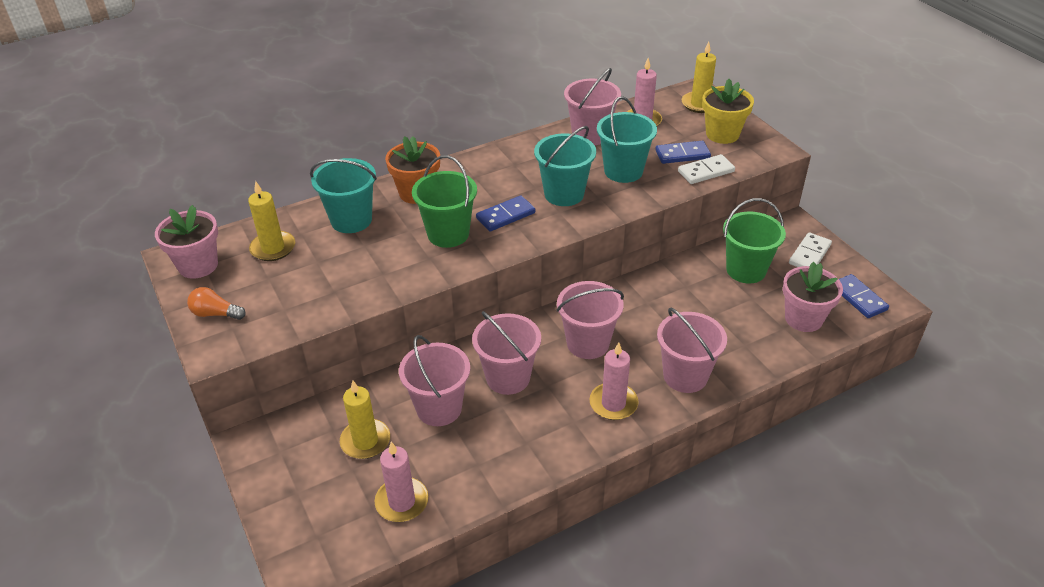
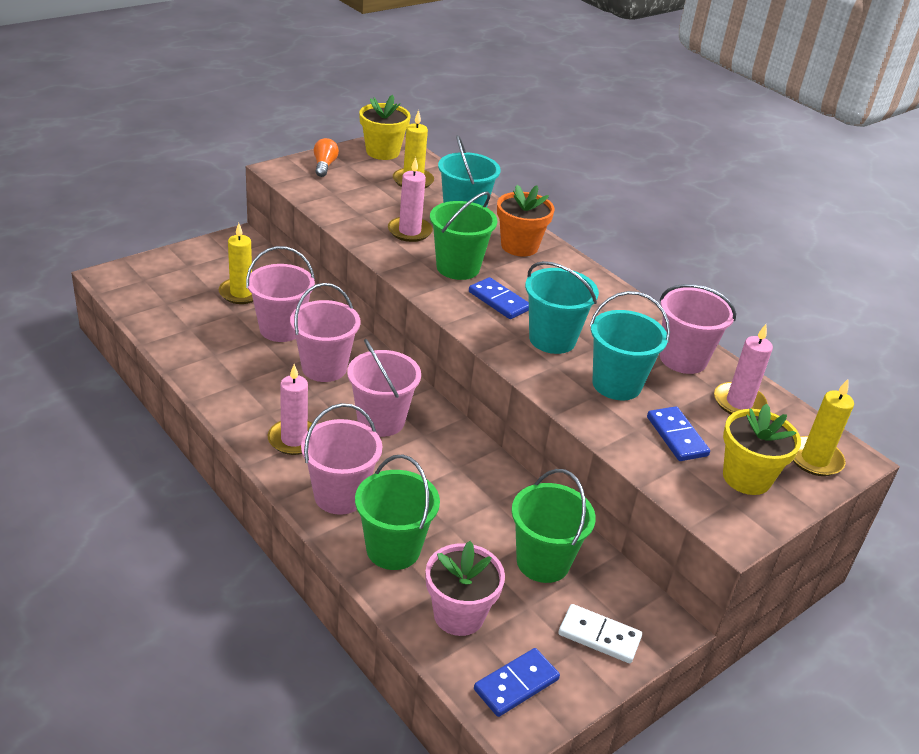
camera: 75 degrees right, 5 degrees down
(198, 265) = (382, 152): pink flower pot -> yellow flower pot
(402, 502) = (174, 316): pink candle -> pink candle (409, 231)
(706, 171) = (646, 456): white domino -> none
(743, 348) = (393, 549): none -> green bucket

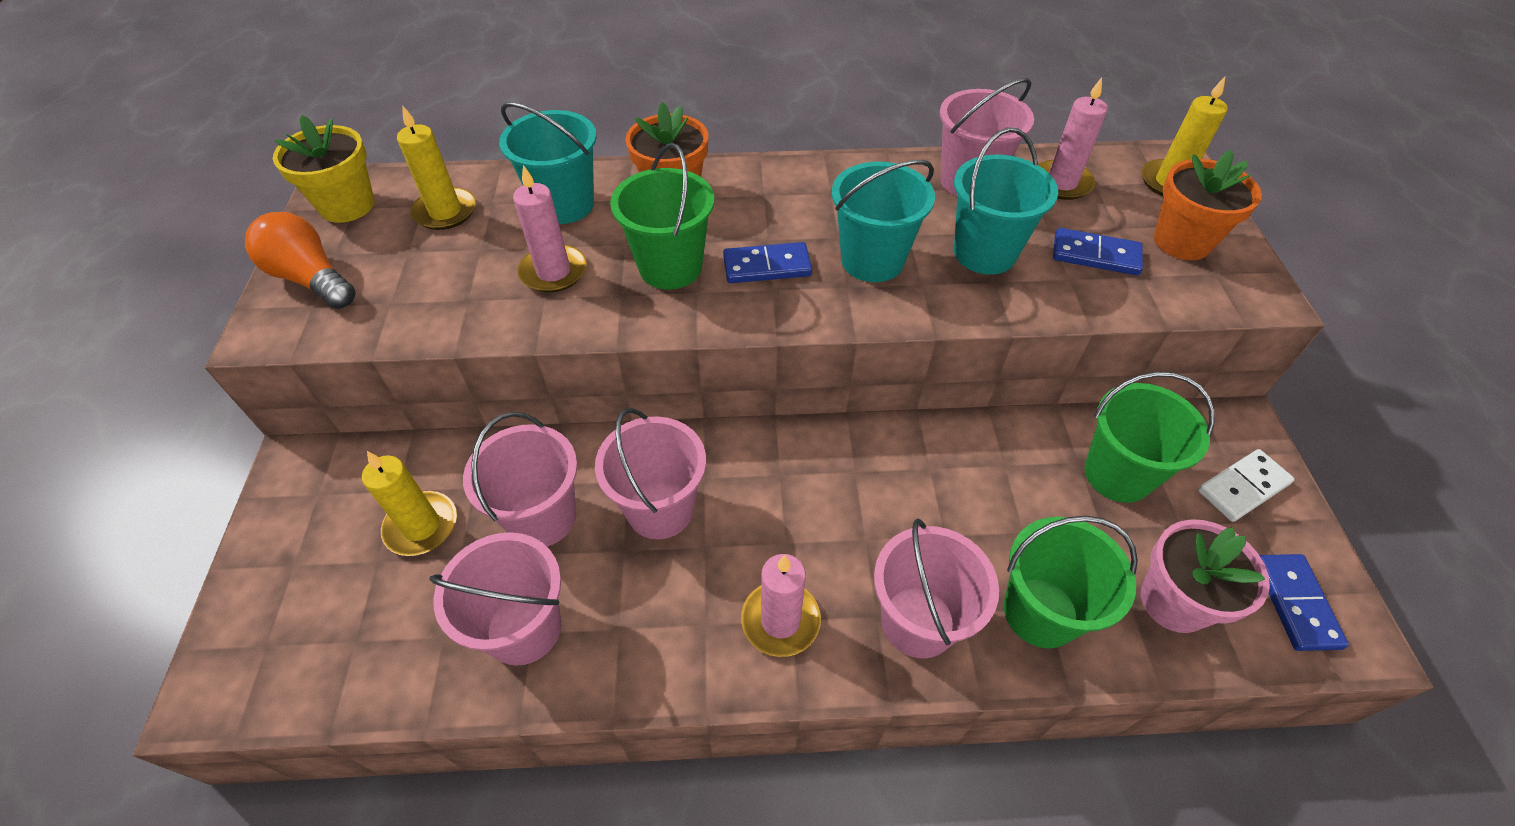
camera: 50 degrees left, 15 degrees up
(324, 166) = (311, 279): orange light bulb -> orange light bulb, size x1.55
(381, 421) = (803, 501): pink bucket -> pink bucket (524, 628)
(746, 477) = (1182, 241): yellow flower pot -> orange flower pot

